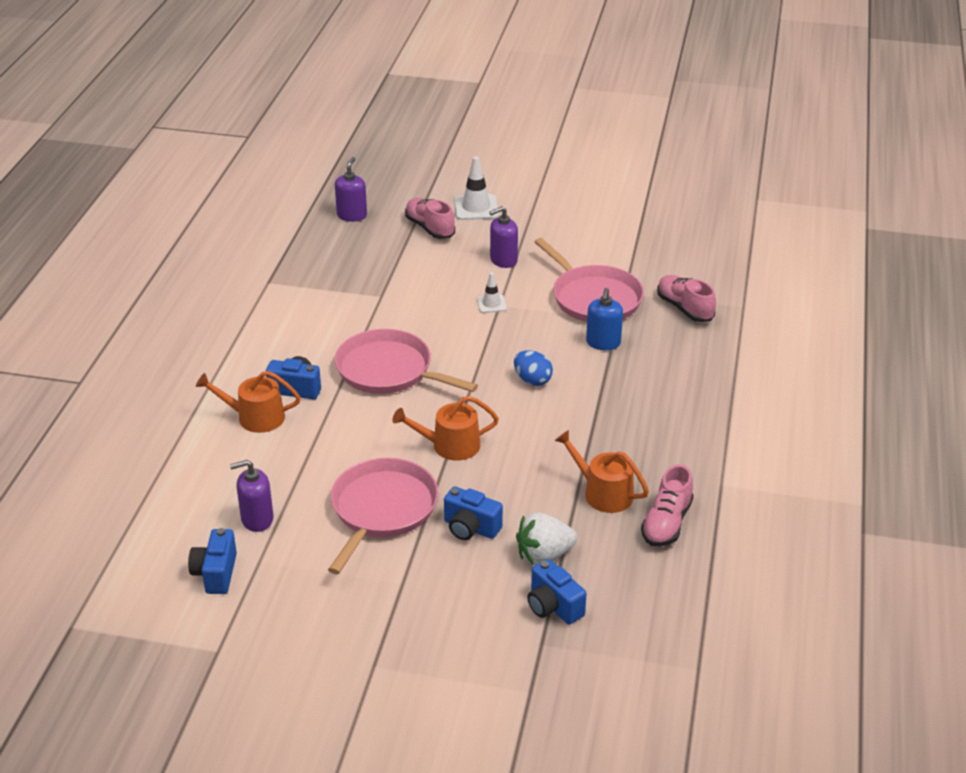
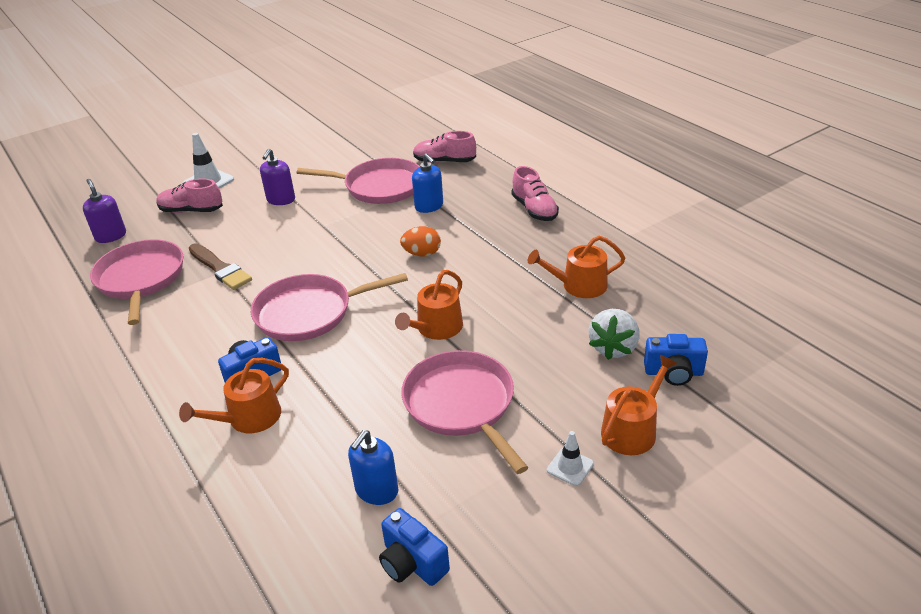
camera: 45 degrees left, 0 degrees up
(257, 519) = (376, 490): purple soap dispenser -> blue soap dispenser
(325, 266) = (141, 279): none -> pink pan
(383, 293) = (220, 268): none -> brown brush
(457, 615) = (632, 429): none -> orange watering can
(470, 528) = (540, 368): blue camera -> none
(491, 304) = (316, 228): white traffic cone -> white traffic cone (570, 467)
(532, 380) = (422, 254): blue egg -> orange egg
(666, 523) = (642, 275): pink shoe -> pink shoe (534, 209)

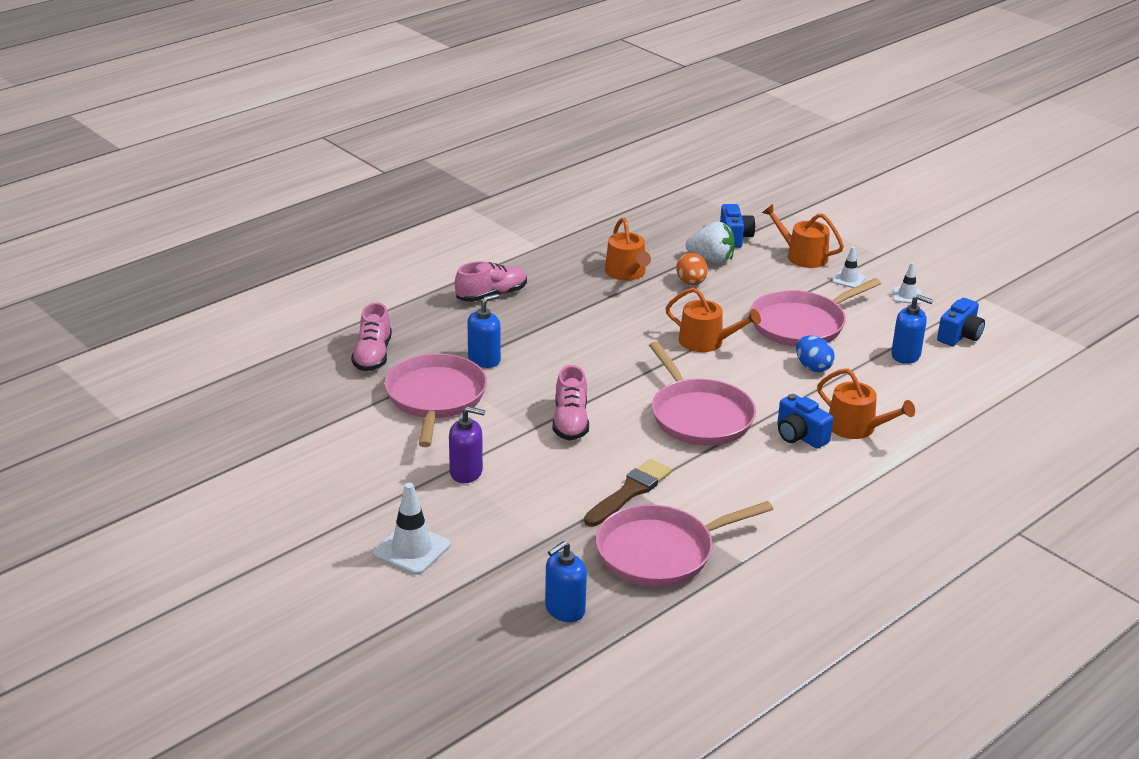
camera: 100 degrees left, 5 degrees down
(111, 236) = (564, 609): purple soap dispenser -> blue soap dispenser
(191, 211) = (494, 547): pink shoe -> pink shoe (570, 422)
(370, 401) = (813, 367): none -> blue egg
(422, 254) = (583, 357): orange egg -> orange egg (691, 283)
(525, 524) = (907, 296): none -> white traffic cone

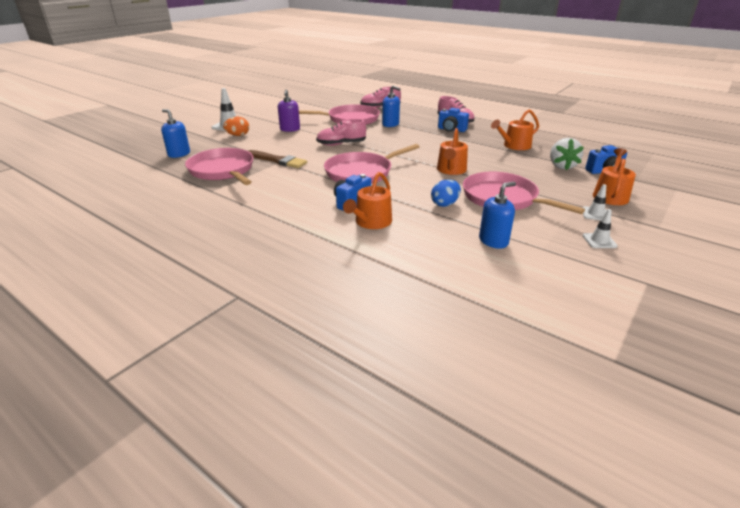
camera: 80 degrees right, 0 degrees up
(691, 283) = (523, 162): orange egg -> orange egg (238, 135)
(906, 355) = (493, 241): blue soap dispenser -> blue soap dispenser turned 135 degrees counterclockwise
(959, 336) = (553, 268): blue camera -> blue camera (451, 130)

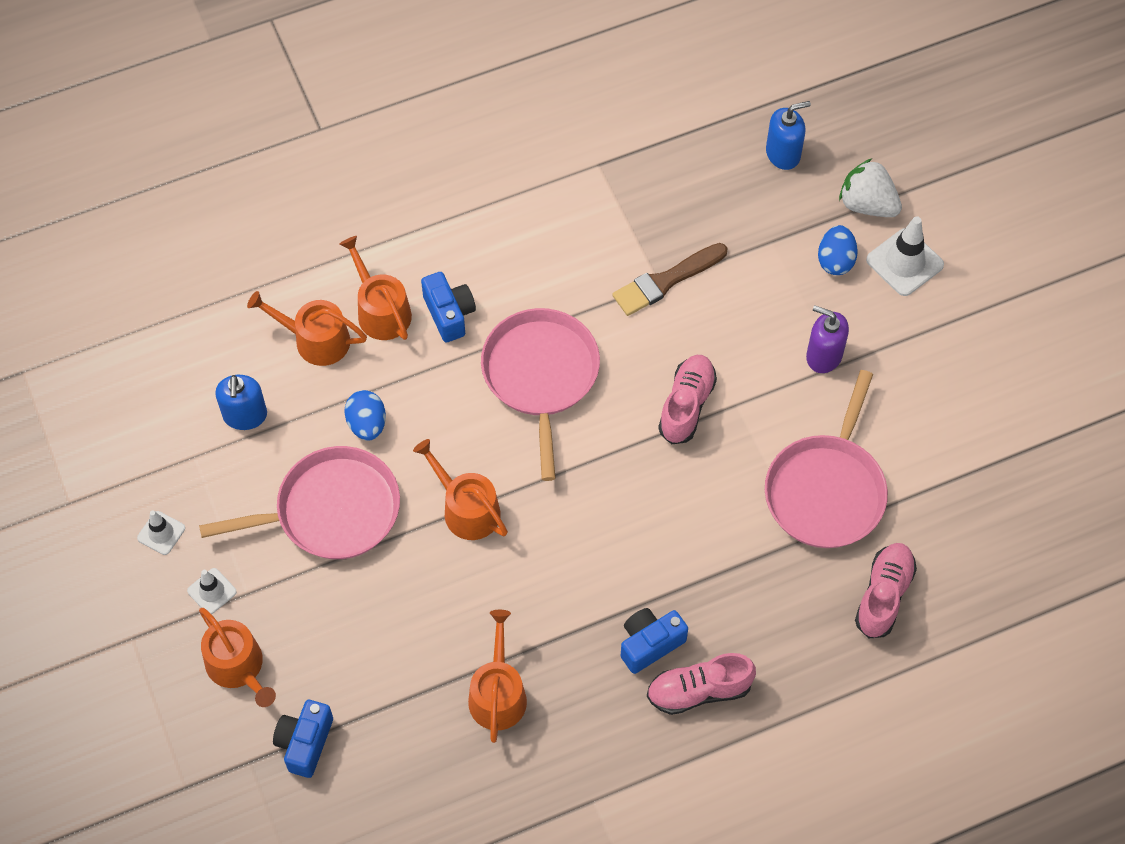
camera: 120 degrees right, 30 degrees up
(223, 170) = (669, 196): pink pan -> none
(238, 135) = (835, 260): orange egg -> blue egg
(390, 124) = (749, 549): blue soap dispenser -> none
(415, 236) = (315, 340): none -> orange watering can
(562, 166) = (368, 693): white strawberry -> white strawberry (867, 204)

